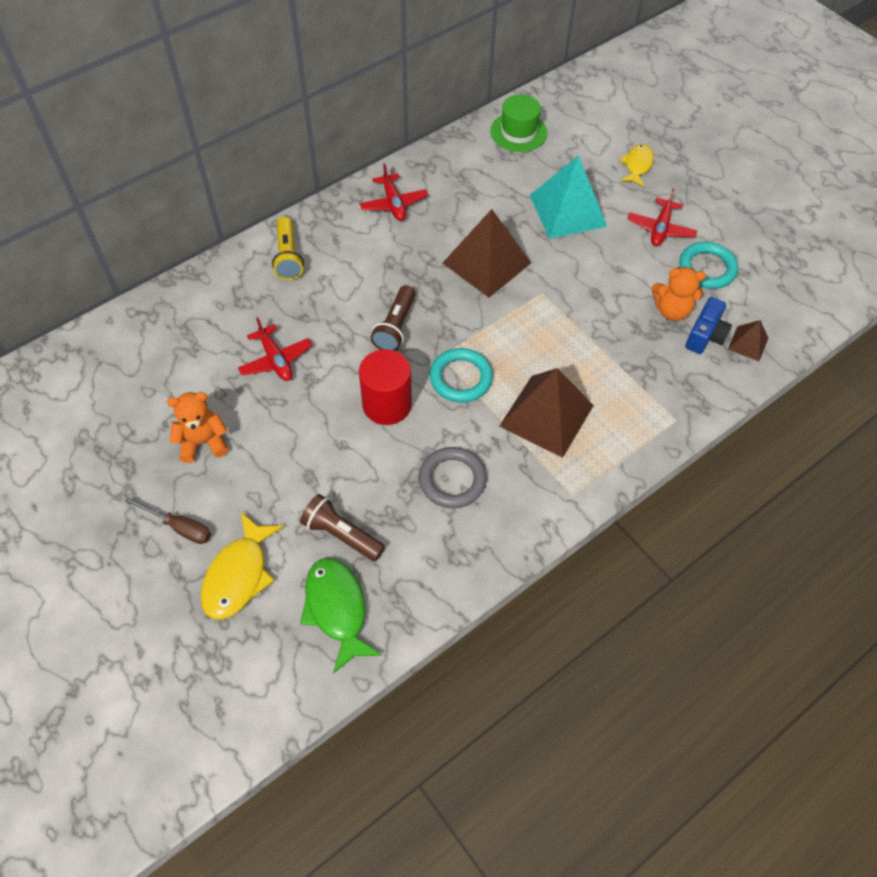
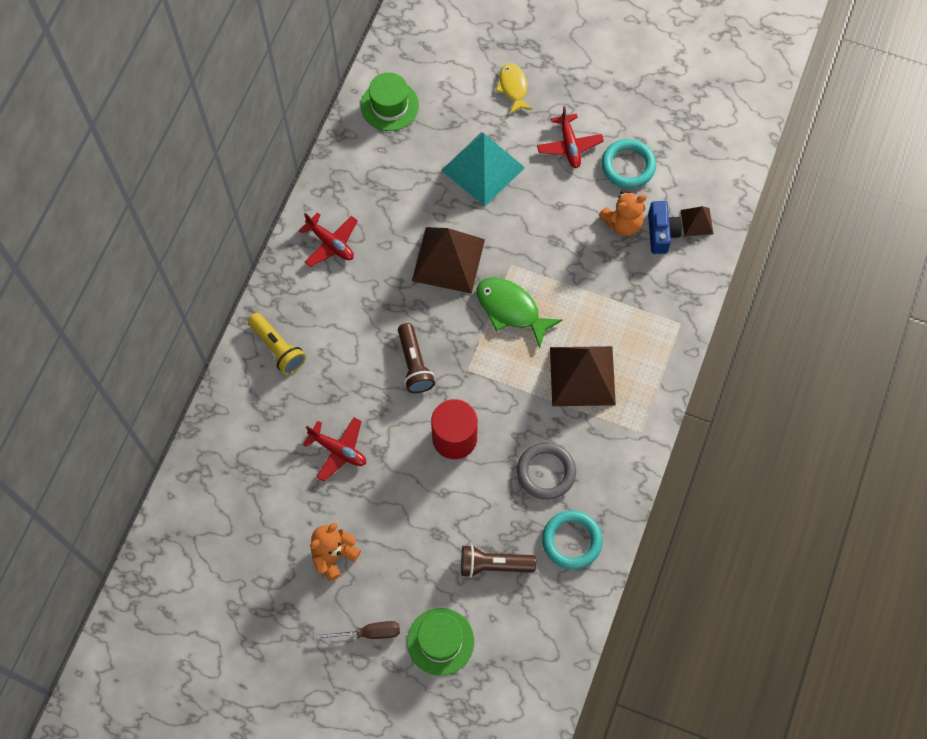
camera: 30 degrees left, 10 degrees up
(239, 575) = (440, 641): yellow fish -> green hat
(337, 609) = (530, 623): green fish -> green fish (511, 309)
(461, 378) = (496, 381): turquoise ring -> turquoise ring (571, 541)

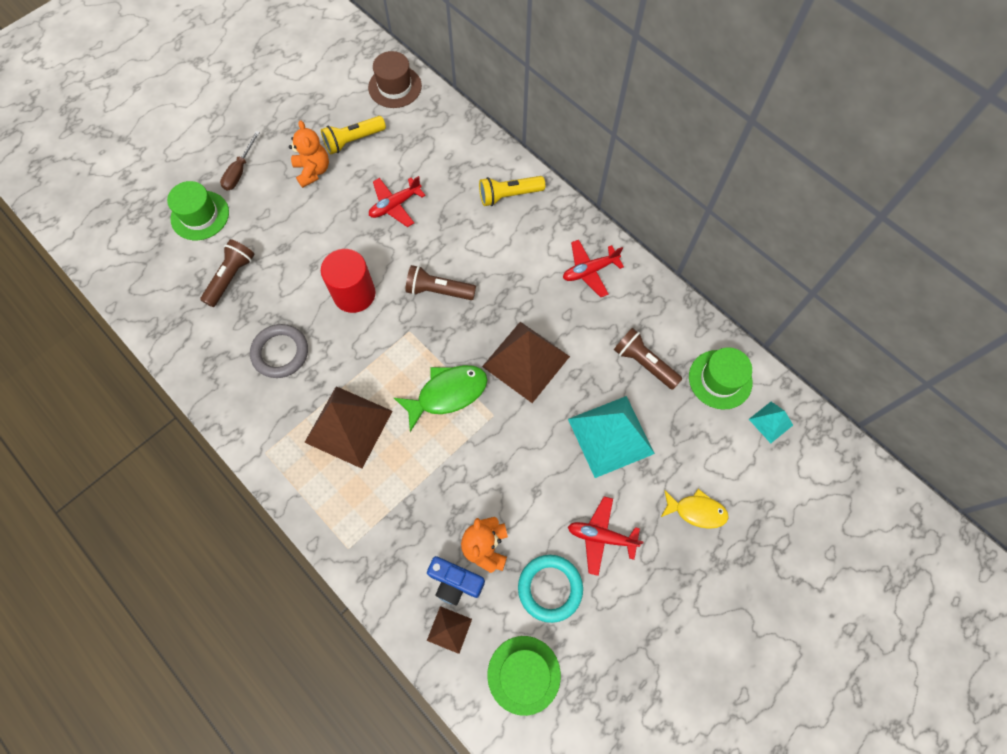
camera: 115 degrees right, 0 degrees up
(184, 528) = (395, 87): none -> brown hat
(277, 534) = (353, 141): none -> yellow flashlight
(403, 167) = (644, 363): none -> brown flashlight
(410, 59) = (770, 422): none -> turquoise pyramid
(571, 541) = (210, 345): turquoise ring -> none
(698, 159) = (524, 674): none -> green hat

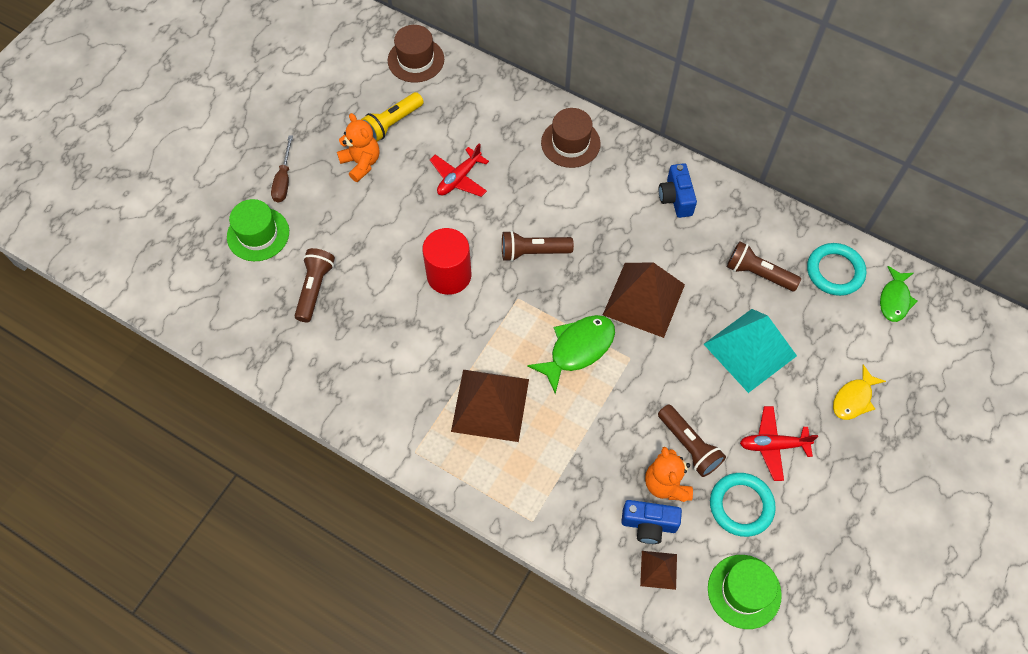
camera: 15 degrees left, 5 degrees down
(280, 352) = (394, 350): grey ring -> none
(508, 195) = (570, 143): yellow flashlight -> brown hat
(520, 515) = (689, 446): none -> brown flashlight
(589, 271) = (676, 198): red plane -> blue camera
(696, 511) = (853, 399): yellow fish -> yellow fish turned 135 degrees clockwise
(720, 379) = (835, 271): green hat -> turquoise ring
(770, 422) = (894, 299): turquoise pyramid -> green fish

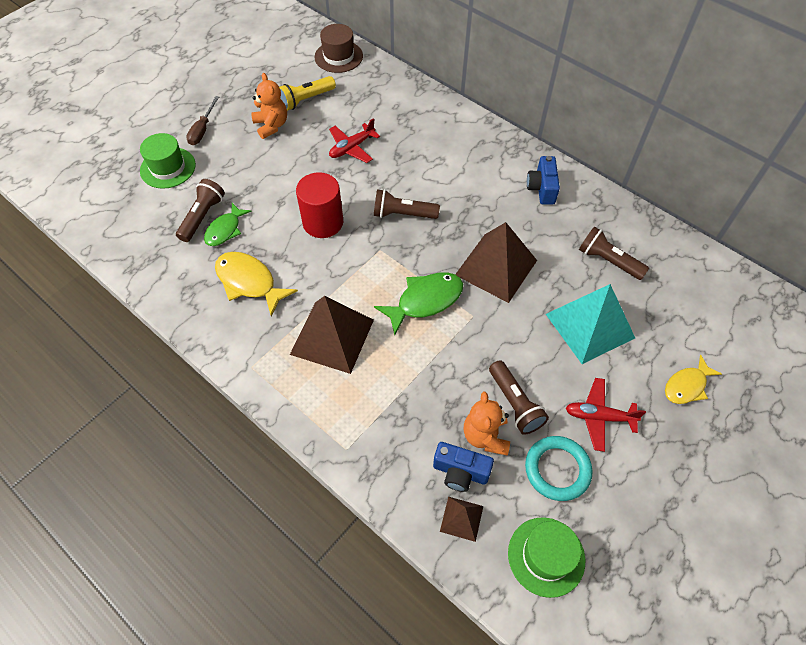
camera: 10 degrees right, 5 degrees down
(387, 358) = (249, 282): none -> yellow fish
(570, 143) = (456, 133): brown hat -> none
(835, 271) = (682, 269): turquoise ring -> none
(894, 299) = (739, 302): green fish -> green fish (225, 230)

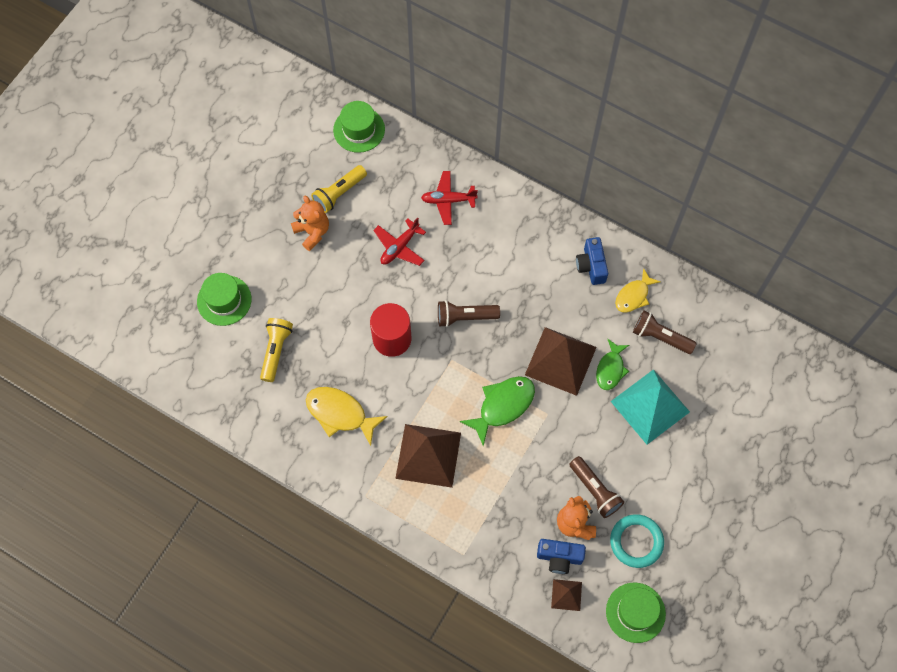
camera: 10 degrees left, 10 degrees up
(202, 130) = (244, 248): brown screwdriver -> none
(202, 216) = (276, 351): brown flashlight -> yellow flashlight
(225, 230) = (302, 362): green fish -> green fish (610, 369)
(338, 56) = (359, 130): brown hat -> green hat
(599, 417) = (665, 490): red plane -> red plane (448, 200)
(687, 386) = (735, 450): yellow fish -> yellow fish (633, 296)

